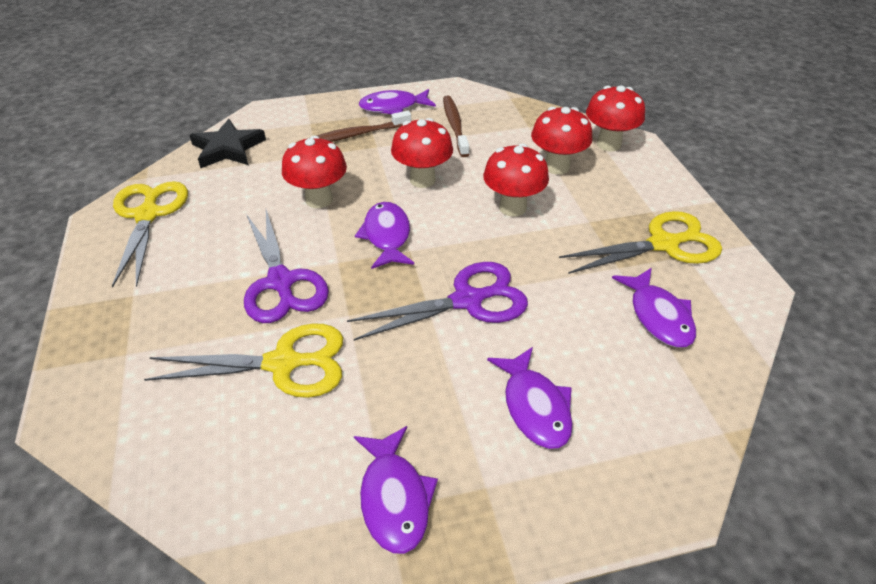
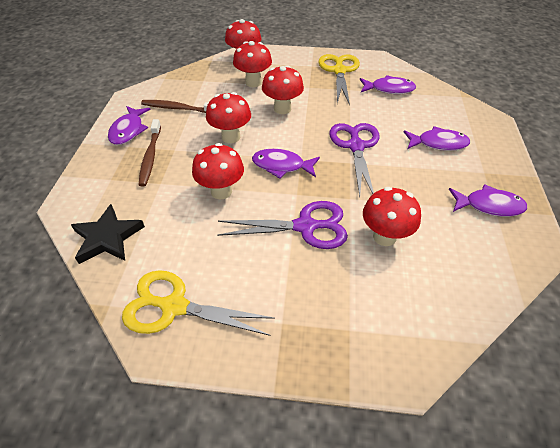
camera: 70 degrees left, 5 degrees up
(283, 364) = (384, 236): yellow scissors -> red mushroom

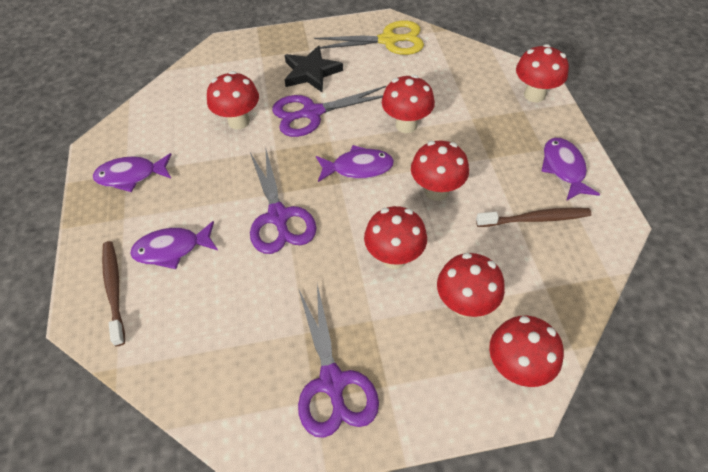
camera: 165 degrees right, 5 degrees up
(86, 190) = (534, 95): none -> red mushroom
(107, 237) = (475, 66): black star -> black star (311, 72)
(150, 156) = (507, 143): brown toothbrush -> brown toothbrush (114, 290)
(339, 71) = (332, 382): yellow scissors -> purple scissors
(389, 89) = (239, 351): purple fish -> none

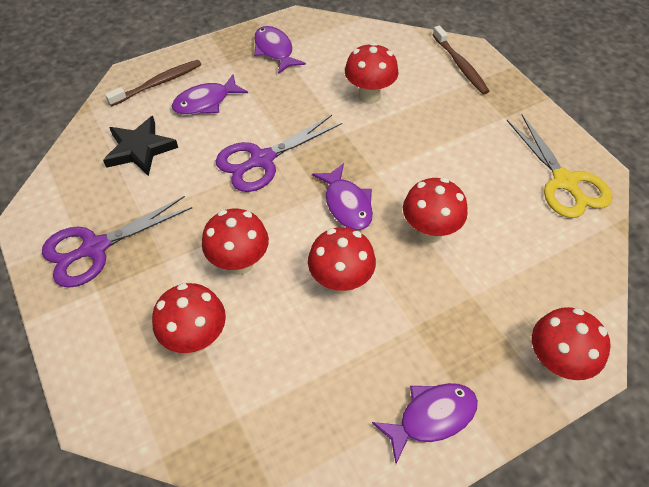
camera: 70 degrees right, 0 degrees up
(172, 249) = (206, 102): purple fish -> purple fish turned 90 degrees counterclockwise
(311, 72) = (468, 128): black star -> black star (140, 149)
(312, 113) = (408, 146): purple scissors -> none
(516, 368) = (130, 400): red mushroom -> none
(535, 219) = (334, 393): brown toothbrush -> brown toothbrush (460, 65)

